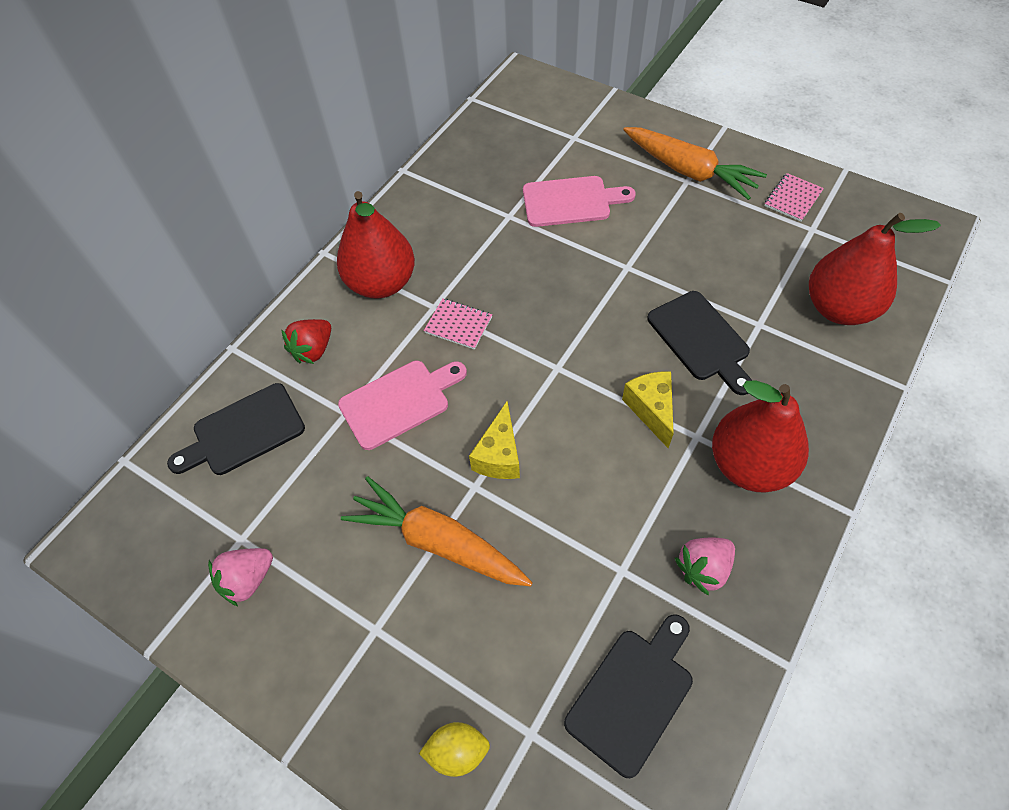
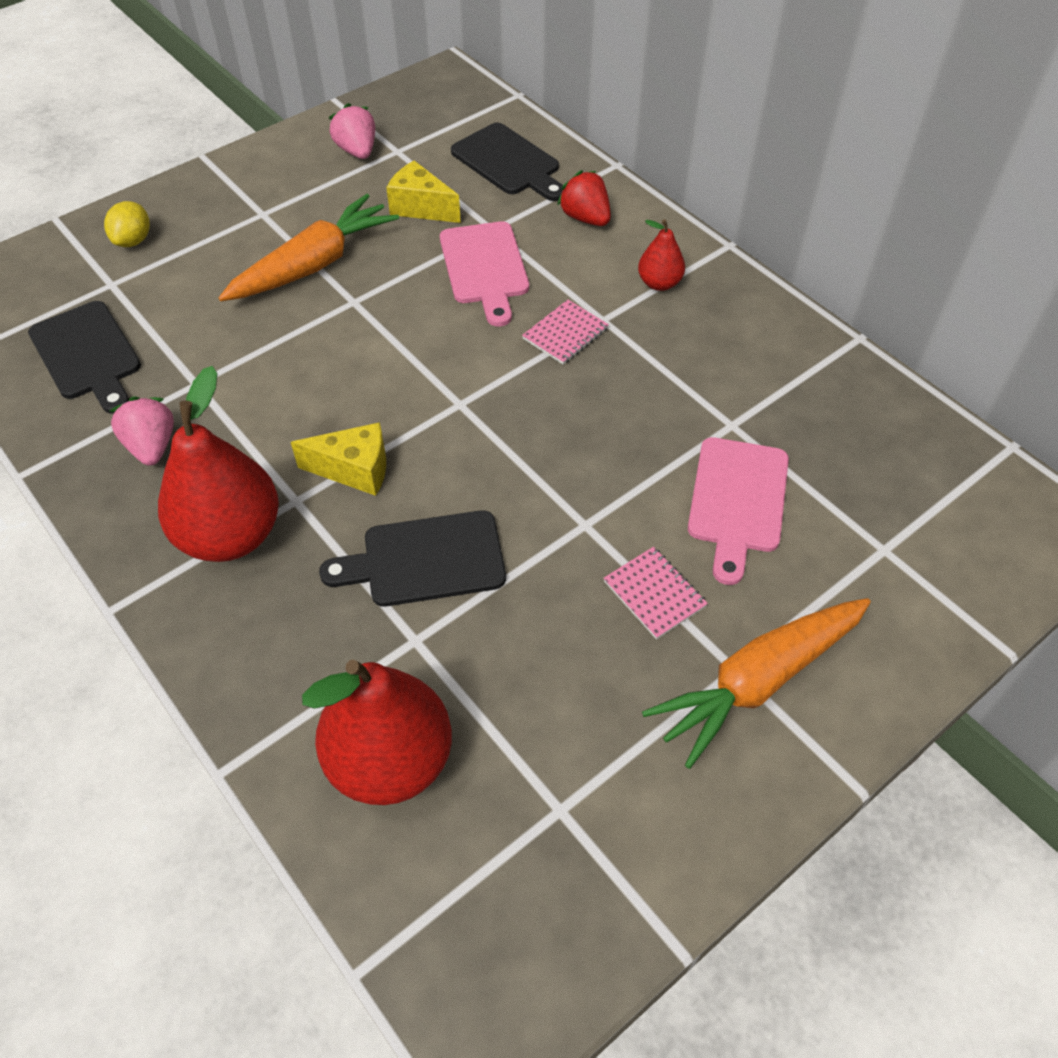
camera: 105 degrees right, 5 degrees down
(243, 432) = (509, 162): black cutting board -> black cutting board turned 150 degrees clockwise
(381, 283) = (659, 283): red pear -> red pear, size x0.50
(499, 455) = (376, 327): yellow cheese -> yellow cheese (421, 207)
(793, 198) = (640, 815): pink notebook -> pink notebook (654, 594)

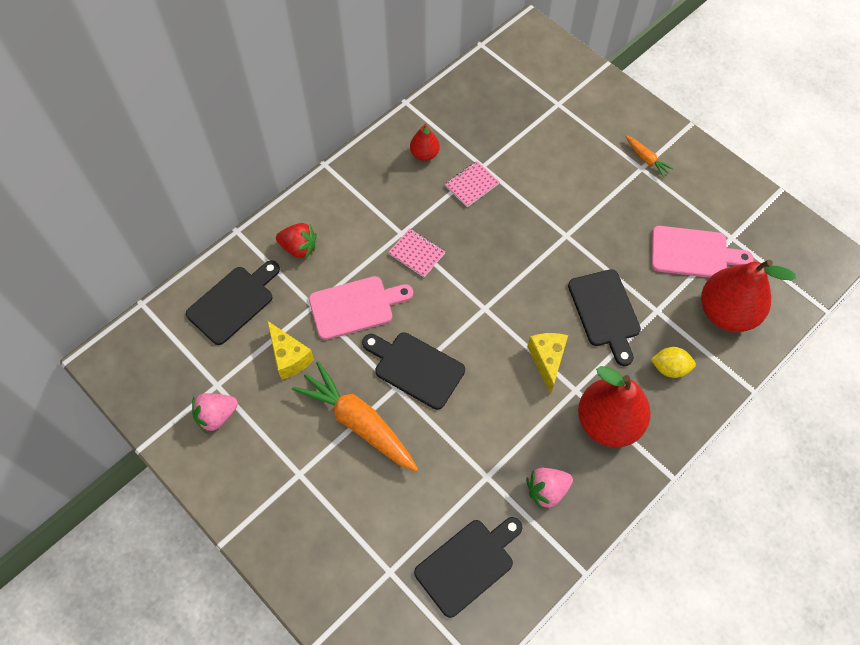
camera: 95 degrees left, 10 degrees up
(133, 240) = (336, 570): yellow lemon -> yellow lemon (669, 368)
(377, 322) = (415, 368): none -> black cutting board
(421, 207) = (289, 357): yellow cheese -> yellow cheese turned 60 degrees counterclockwise
(585, 218) = (299, 248): red strawberry -> red strawberry turned 120 degrees counterclockwise
(654, 594) = (605, 202): pink notebook -> pink notebook (471, 185)
(659, 283) = (364, 202): red pear -> red pear (424, 154)
(737, 501) = (538, 164): pink cutting board -> pink cutting board (693, 253)
(758, 681) = (646, 159): orange carrot -> orange carrot, size x0.46

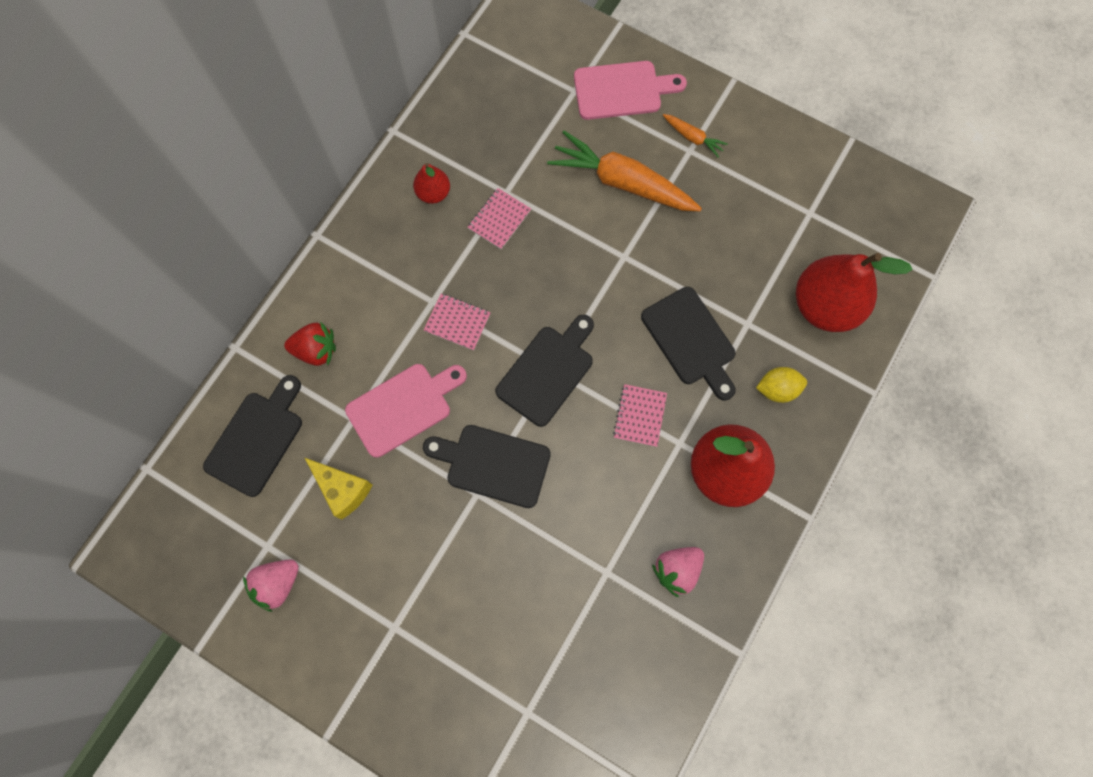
camera: 15 degrees left, 10 degrees up
(358, 422) = (445, 547): orange carrot -> orange carrot (622, 182)
(468, 564) = (611, 679): black cutting board -> black cutting board (547, 371)
(547, 360) = (640, 416): yellow cheese -> pink notebook
(693, 253) = (772, 243): pink cutting board -> pink cutting board (622, 90)

